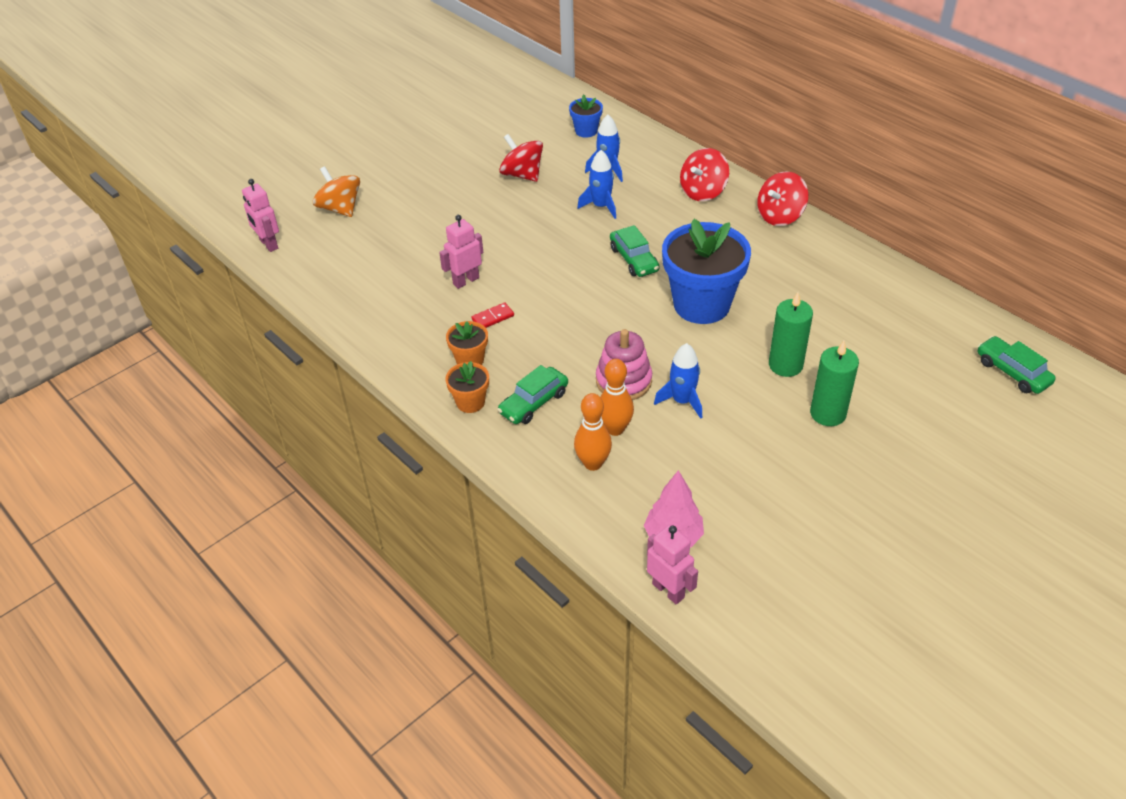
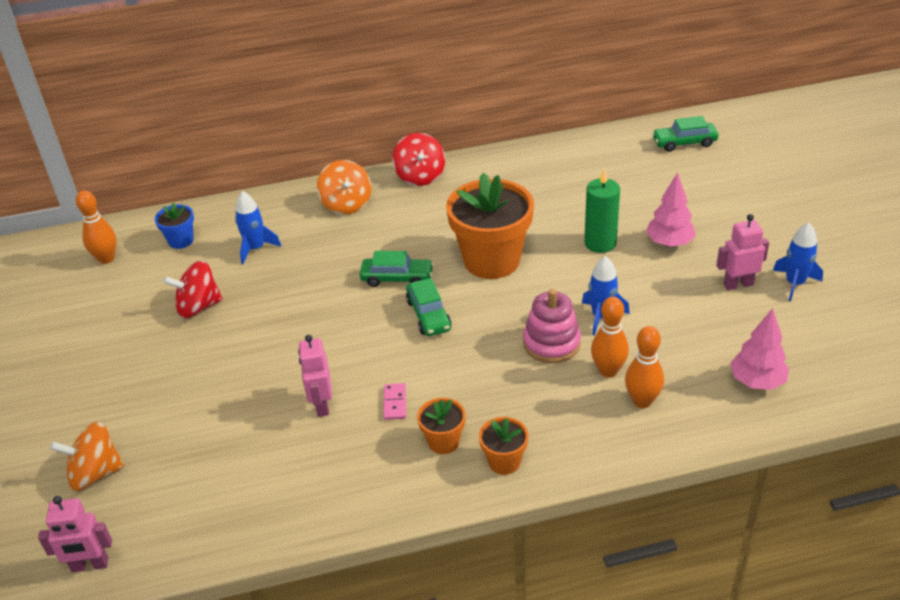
camera: 60 degrees left, 5 degrees down
(493, 317) = (395, 403): red domino -> pink domino
(533, 402) = (537, 414): green car -> green car (428, 315)
(538, 108) = (106, 259): none -> orange bowling pin
(601, 206) = (303, 271): blue rocket -> blue rocket (795, 283)
(668, 590) = (815, 407): pink robot -> pink robot (738, 284)
(701, 305) = (492, 260): blue flower pot -> orange flower pot
(703, 191) = (346, 204): red spinning top -> orange spinning top
(828, 413) = (669, 243): green candle -> pink tree

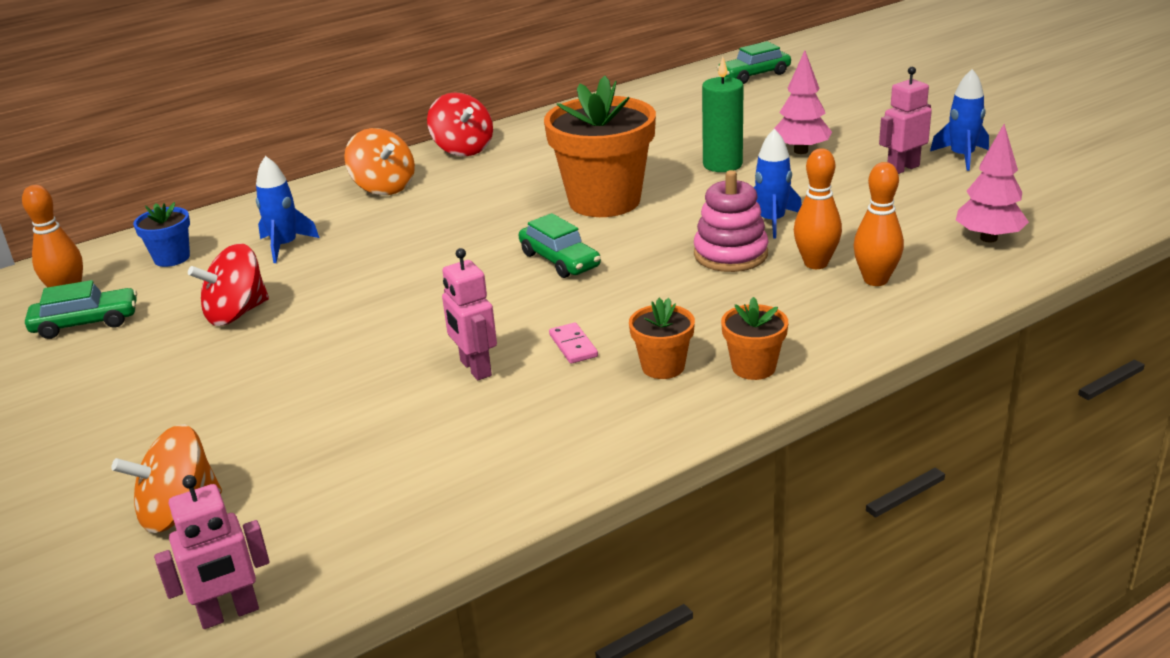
camera: 20 degrees left, 10 degrees down
(397, 278) = (496, 237): green car -> green car (86, 323)

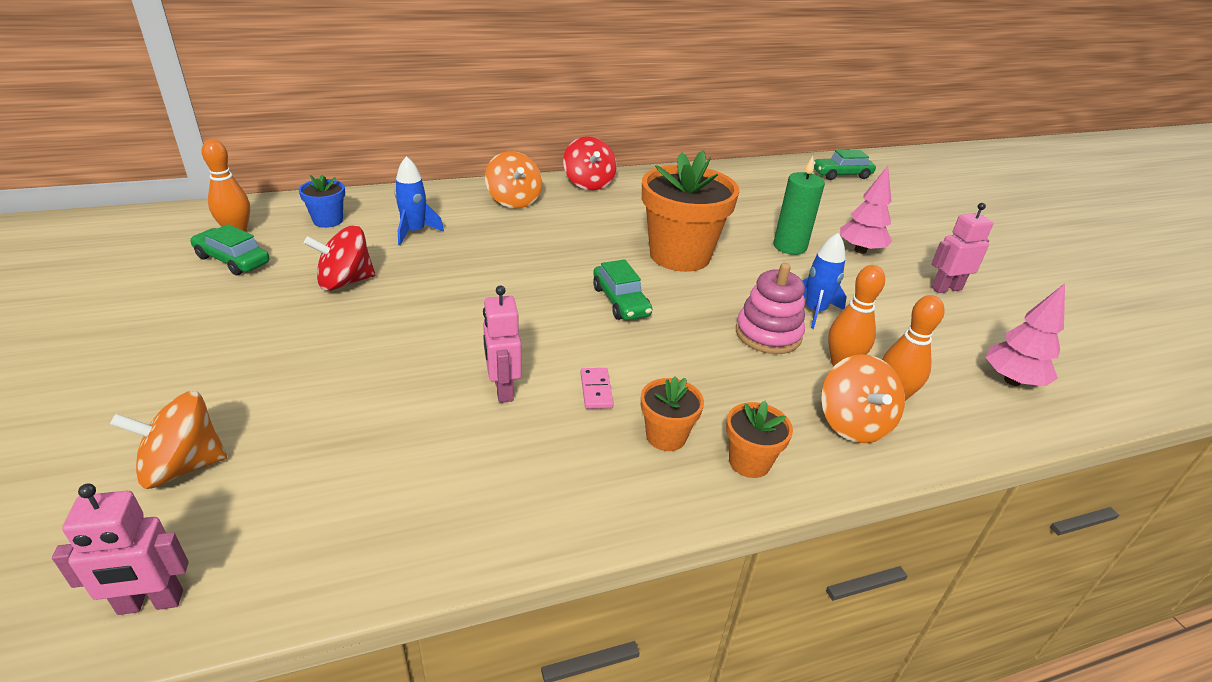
camera: 10 degrees right, 5 degrees up
(86, 323) = (232, 260): green car -> green car turned 150 degrees counterclockwise
(843, 312) = (853, 423): none -> orange spinning top
(962, 157) = (1003, 290): blue rocket -> none

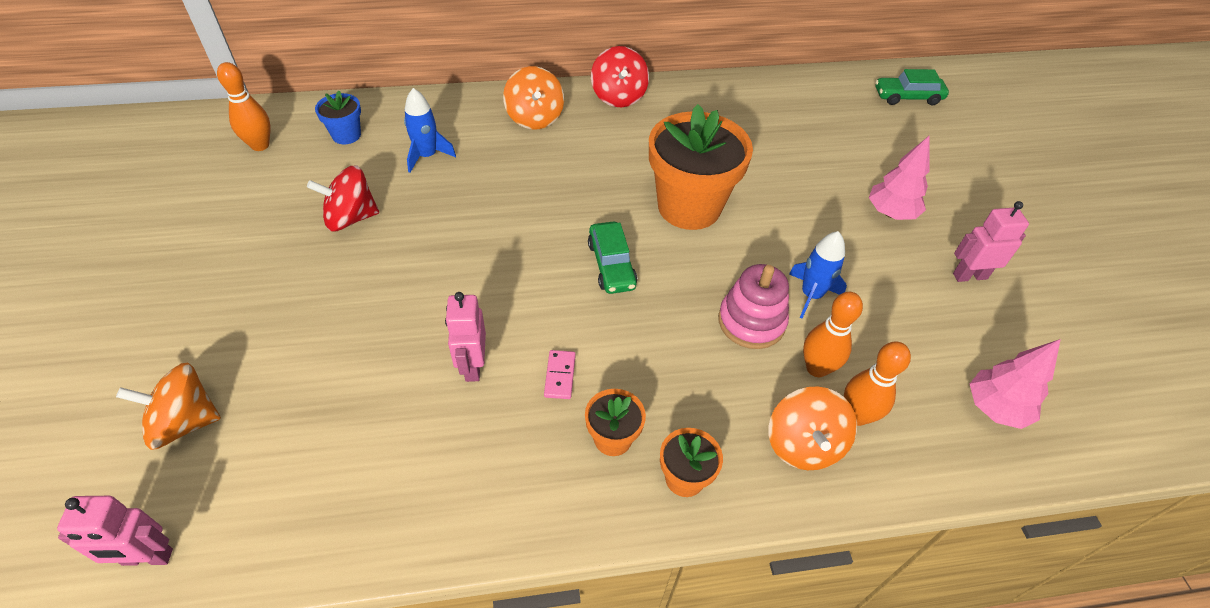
camera: 10 degrees right, 15 degrees up
(232, 260) = (252, 182): green car -> none
(789, 246) = (812, 202): green candle -> none

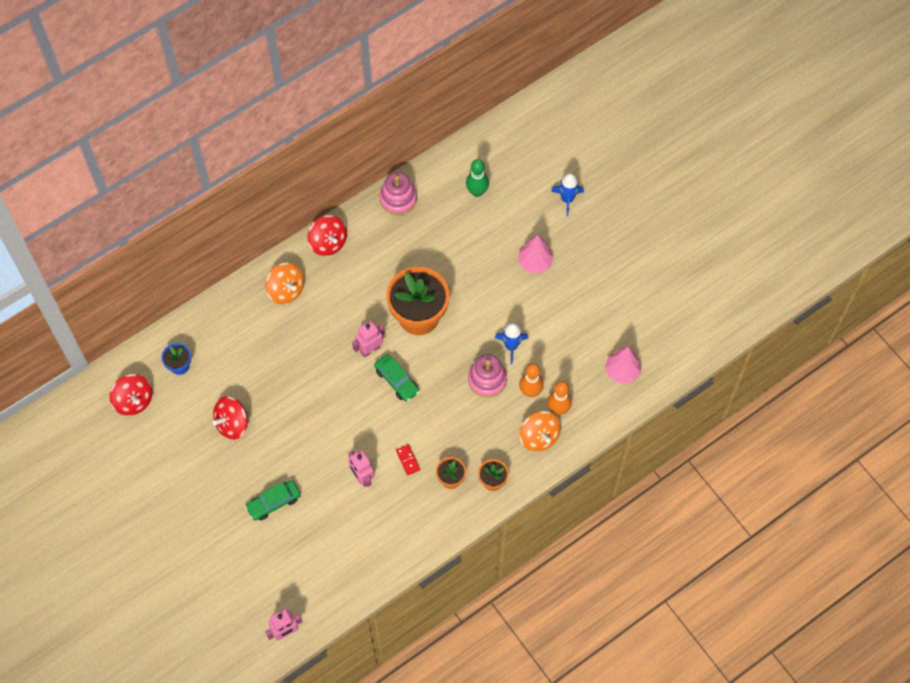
camera: 25 degrees left, 15 degrees up
(185, 422) = (248, 574): orange spinning top -> none
(260, 145) = (133, 401): orange bowling pin -> red spinning top
(427, 156) = (241, 356): blue rocket -> blue rocket (567, 199)
(560, 376) = (408, 460): pink domino -> red domino
(731, 90) = (398, 199): none -> pink stacking toy
(838, 118) = (477, 192): none -> green bowling pin
(907, 97) = (514, 147): green car -> green car (273, 502)
(969, 276) = (590, 289): pink robot -> pink robot (370, 349)

